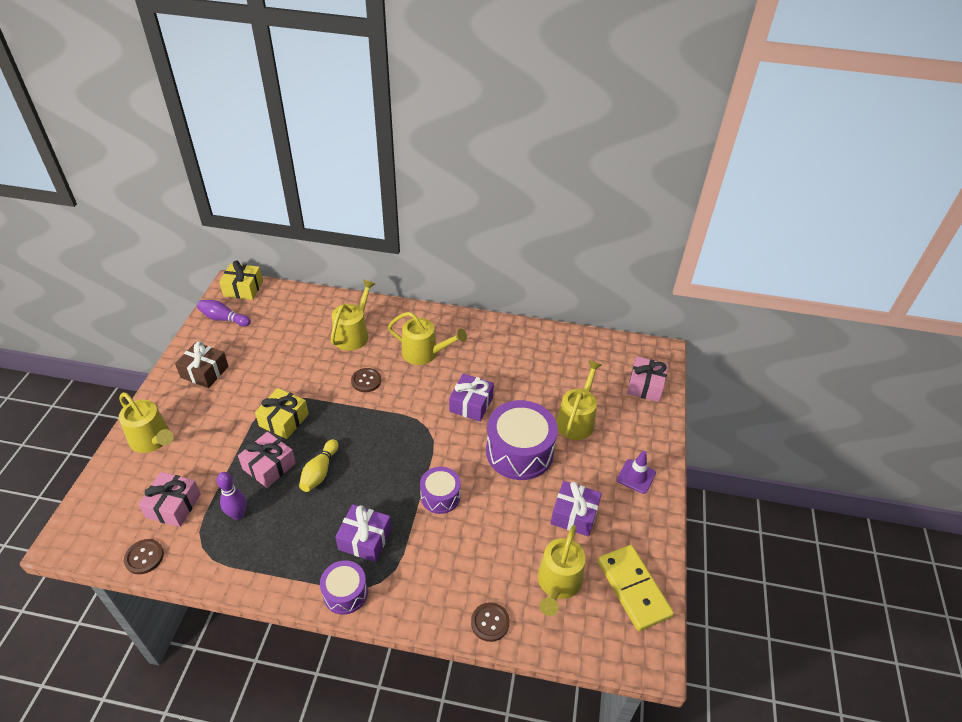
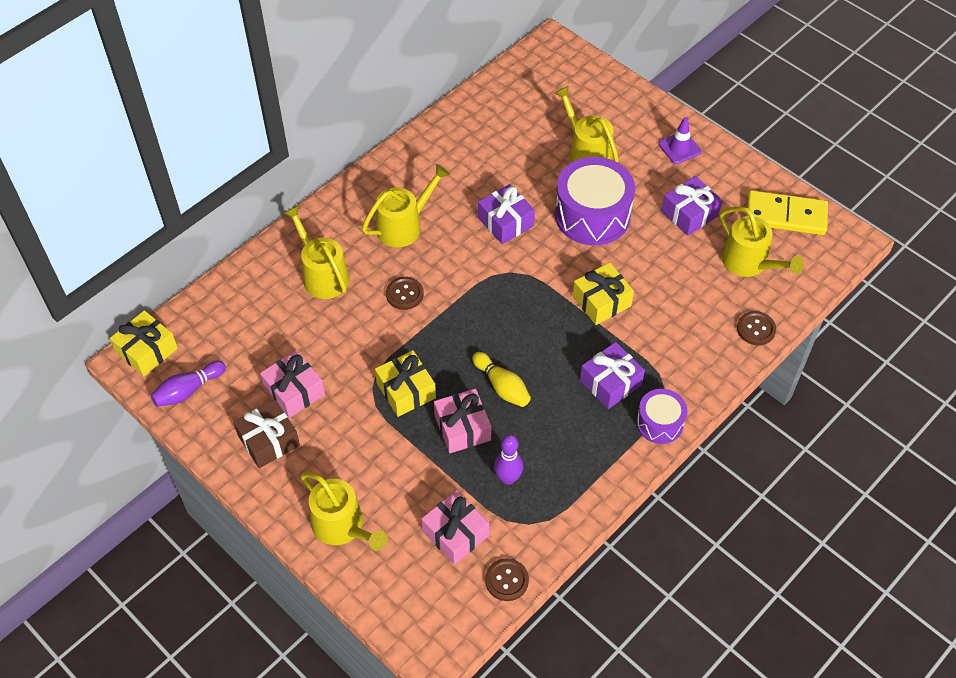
camera: 55 degrees left, 10 degrees up
(152, 440) = (342, 526): yellow watering can -> yellow watering can turned 60 degrees clockwise
(440, 496) = (601, 301): purple drum -> yellow gift
(645, 386) = (584, 80): pink gift -> pink gift (294, 391)

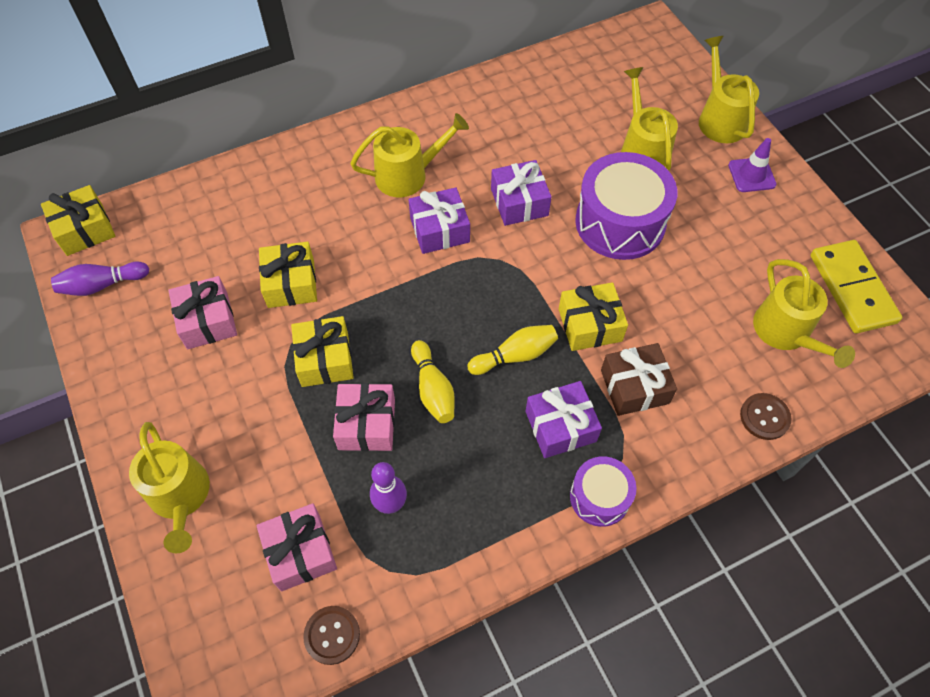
camera: 20 degrees right, 5 degrees up
(269, 440) = (154, 368): brown gift -> brown gift (634, 387)
(322, 275) = (298, 203): yellow watering can -> yellow watering can (720, 119)
(349, 341) = (291, 283): none -> yellow gift
(404, 294) = (374, 249): brown button -> none
(554, 342) = (515, 355): none -> yellow bowling pin
(689, 214) = (734, 253): purple gift -> purple gift (439, 230)
(785, 215) = (852, 289): yellow domino -> yellow domino turned 45 degrees clockwise

